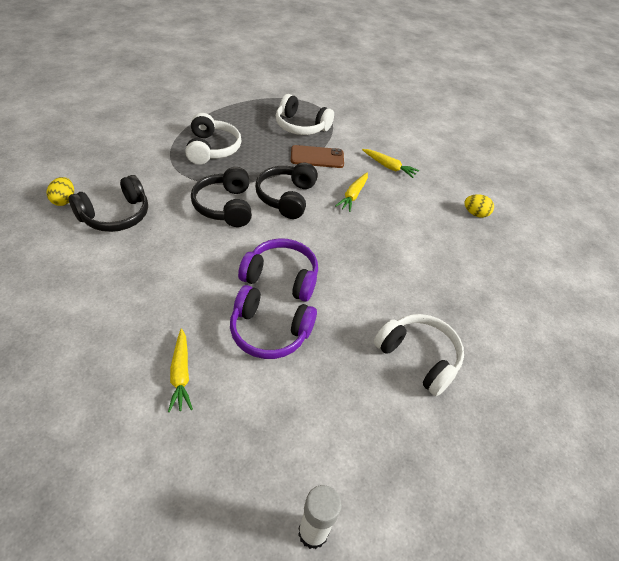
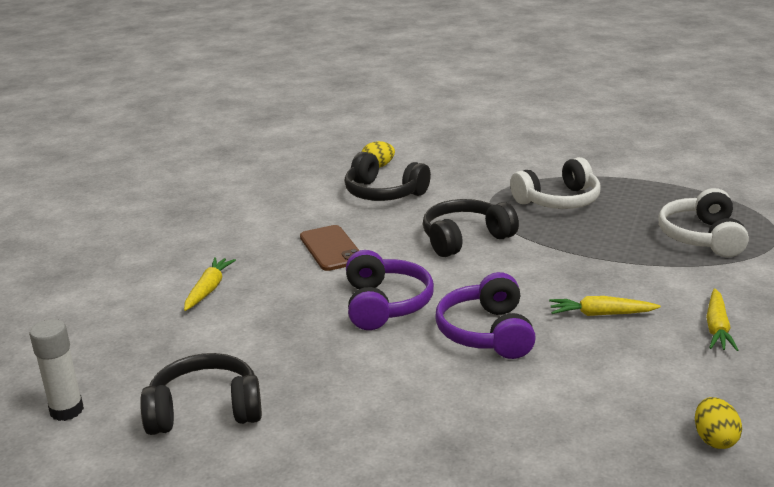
camera: 75 degrees right, 20 degrees down
(181, 374) = (209, 289): yellow carrot -> yellow carrot turned 135 degrees clockwise
(269, 332) = (296, 320): purple headphones -> purple headphones (487, 333)
(286, 197) = (531, 269): black headphones -> black headphones (205, 410)
(317, 157) = (648, 267): brown phone -> brown phone (331, 248)
(418, 357) = (334, 436): white headphones -> none

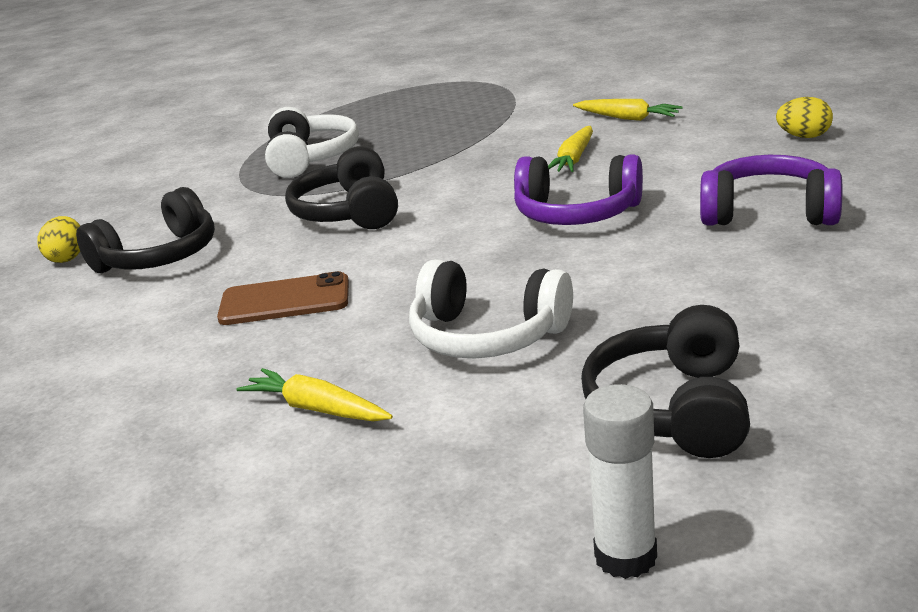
camera: 70 degrees left, 0 degrees up
(385, 304) = (471, 268): purple headphones -> purple headphones (768, 213)
(702, 237) = (459, 107): white headphones -> white headphones (487, 336)

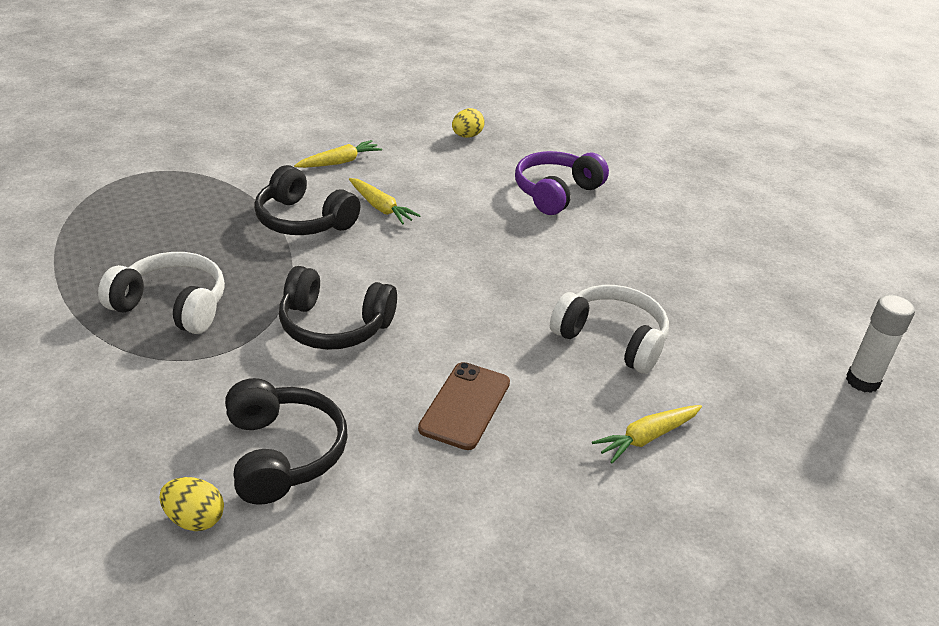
camera: 70 degrees left, 10 degrees up
(487, 336) = (611, 339): white headphones -> white headphones turned 105 degrees counterclockwise
(576, 214) = (474, 243): purple headphones -> none
(673, 408) = (744, 314): black headphones -> black headphones (303, 220)

